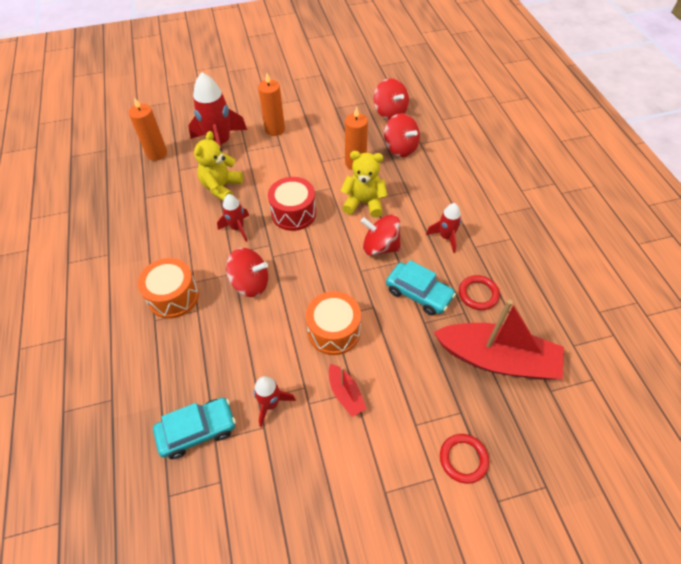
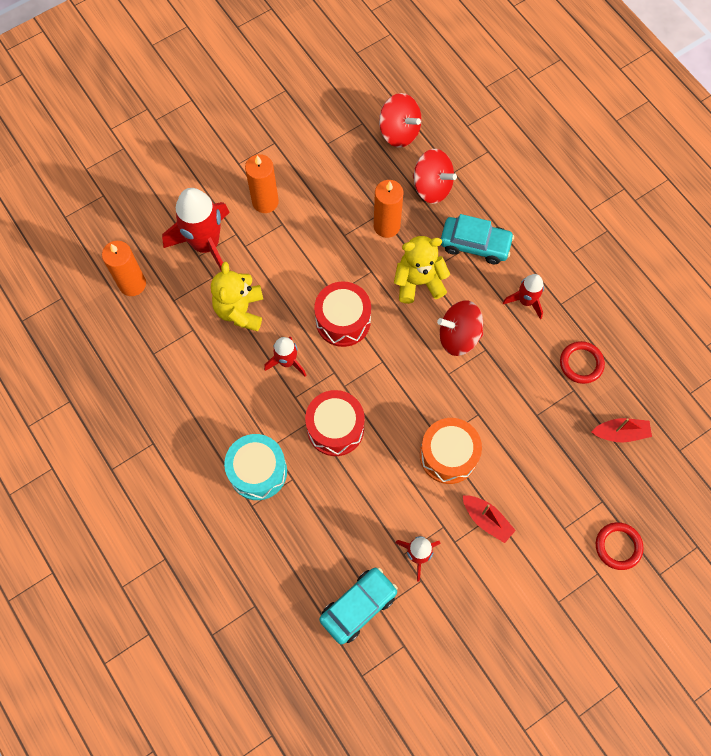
camera: 20 degrees left, 15 degrees up
(173, 296) = (258, 471): orange drum -> turquoise drum
(250, 283) = (335, 428): red spinning top -> red drum
(418, 293) = (520, 382): turquoise car -> turquoise car (475, 244)
(497, 359) = (620, 433): red boat -> red boat, size x0.46

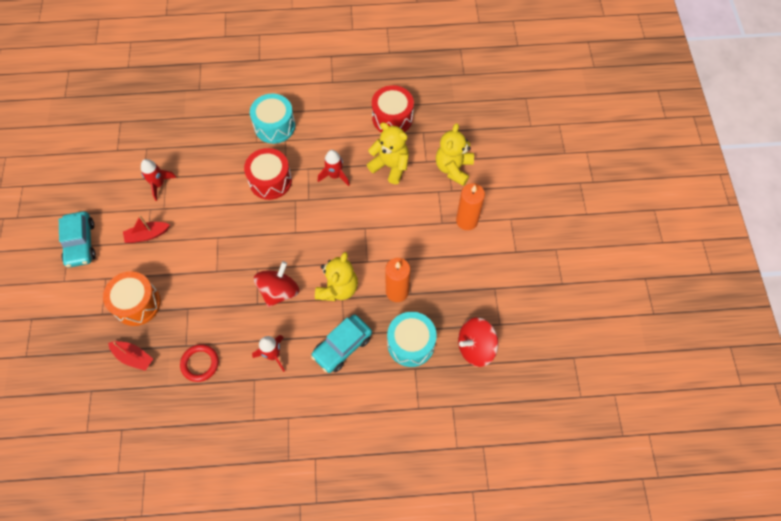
camera: 120 degrees right, 5 degrees down
(132, 284) = (449, 114): orange candle -> none
(206, 245) = (453, 168): red rocket -> yellow teddy bear
(343, 321) = (341, 223): red drum -> red drum (392, 118)
(358, 606) = (156, 138): turquoise car -> turquoise car (80, 243)
(432, 187) = (411, 344): red spinning top -> turquoise drum
(448, 455) = (204, 236): orange drum -> orange drum (137, 303)
(618, 546) = (68, 304): red ring -> none
(620, 433) = (133, 357): red boat -> red boat turned 90 degrees counterclockwise

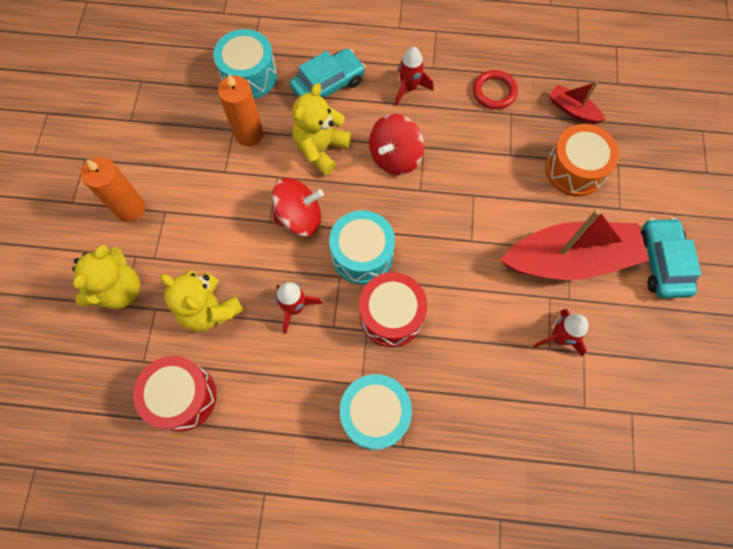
camera: 170 degrees left, 5 degrees up
(147, 235) = (569, 259): red boat -> red boat, size x2.19
(295, 215) = (362, 255): none -> turquoise drum
(475, 347) = (178, 61): red spinning top -> red spinning top (299, 217)

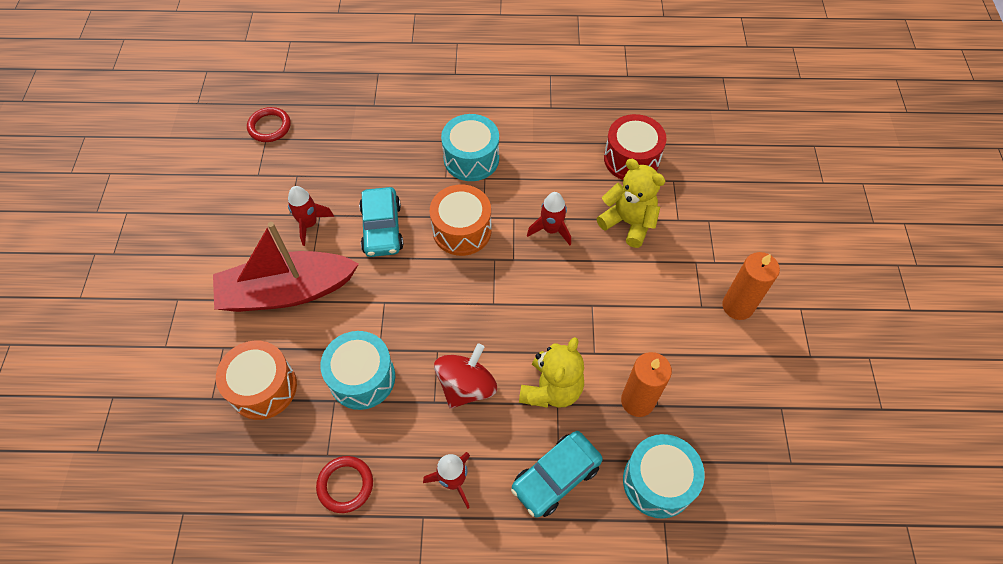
camera: 175 degrees right, 10 degrees down
(119, 290) = (717, 232): yellow teddy bear -> none
(299, 217) = (561, 311): red spinning top -> none
(362, 255) = (493, 280): turquoise drum -> turquoise drum (362, 378)
(391, 315) = (462, 230): red drum -> orange drum
(573, 110) = (250, 466): red boat -> none
(633, 491) = (269, 127): none -> red ring
(662, 262) = (194, 295): turquoise car -> turquoise car (382, 228)

